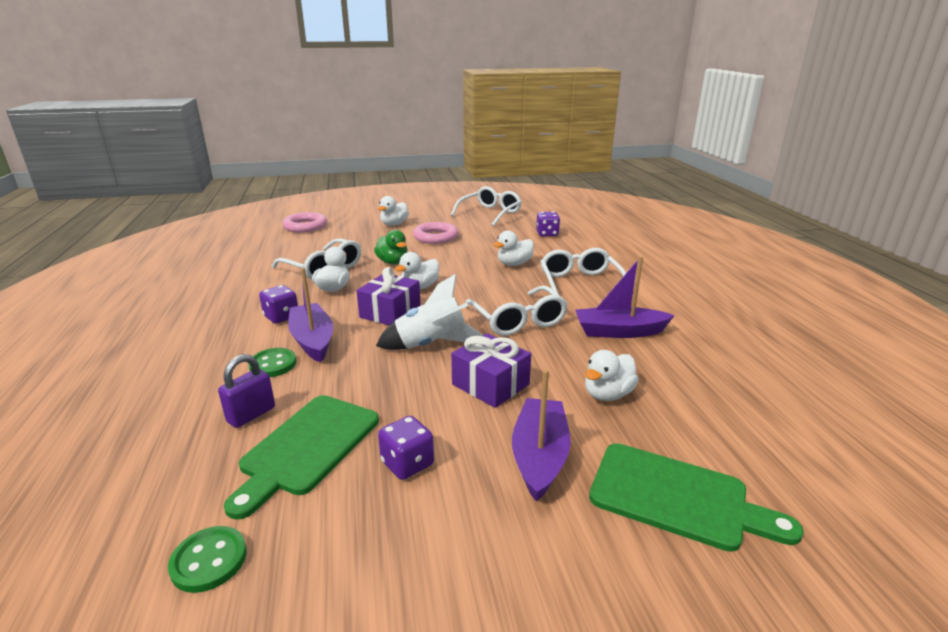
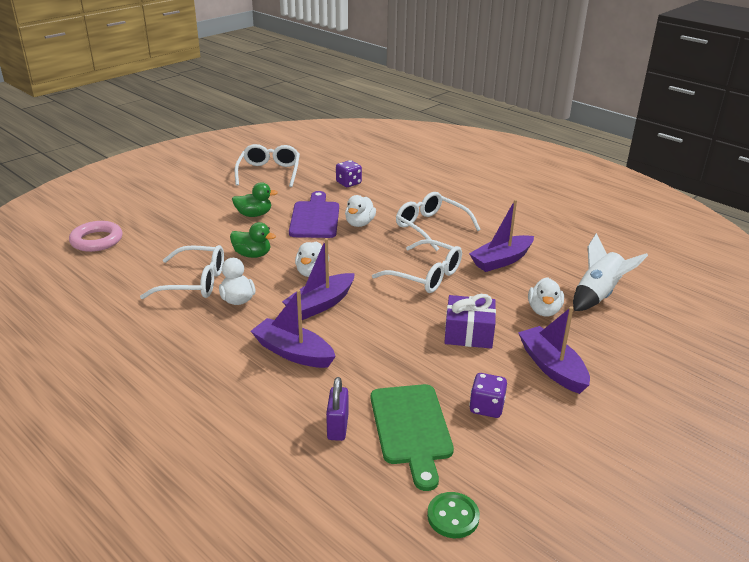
camera: 35 degrees left, 5 degrees up
(273, 364) = (292, 385): green button -> none
(281, 317) = (232, 343): purple dice -> none
(390, 312) = (320, 304): purple gift -> purple boat
(394, 224) = (191, 211): white duck -> none
(431, 344) = (390, 319): white rocket -> white rocket (598, 295)
(435, 237) = (254, 215): pink ring -> green duck
(481, 251) = (315, 218): none -> purple cutting board
(676, 497) = (639, 358): green cutting board -> none

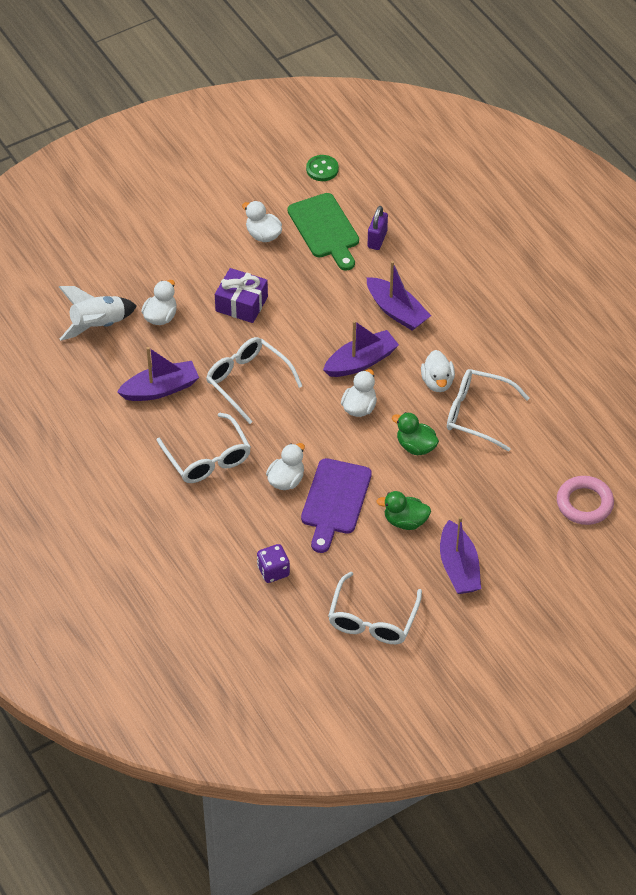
camera: 165 degrees left, 20 degrees up
(411, 428) = (325, 229): green cutting board -> green cutting board turned 150 degrees clockwise
(486, 407) = (263, 235): purple dice -> white duck
(552, 367) = (192, 258): purple boat -> purple boat (458, 567)

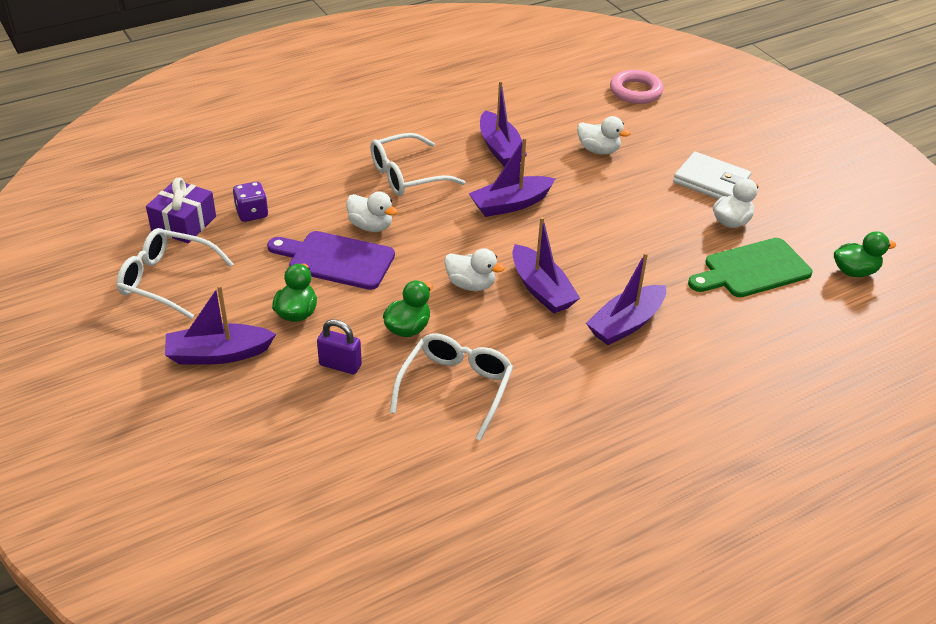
camera: 90 degrees right, 10 degrees down
(98, 325) = (583, 113): white rocket -> none
(206, 242) = (711, 181): none -> white wallet
(241, 304) = (623, 203): purple gift -> purple gift (184, 224)
(248, 381) = (510, 204): white glasses -> purple boat
(322, 169) = (854, 271): green button -> green duck
(377, 239) = (745, 313): purple padlock -> purple padlock (340, 365)
(437, 382) = (510, 354): white duck -> none
(584, 503) = (291, 487): pink ring -> pink ring (635, 91)

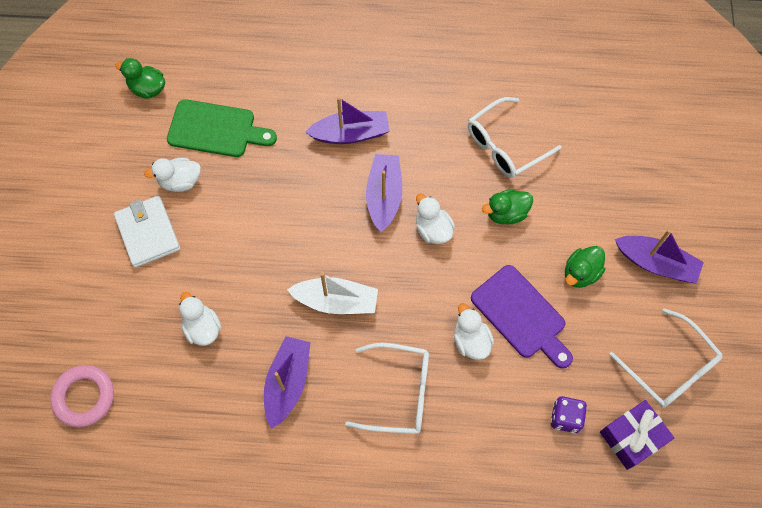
camera: 145 degrees left, 25 degrees up
(340, 365) = (573, 206): purple padlock -> none
(510, 204) = (336, 301): purple boat -> white boat

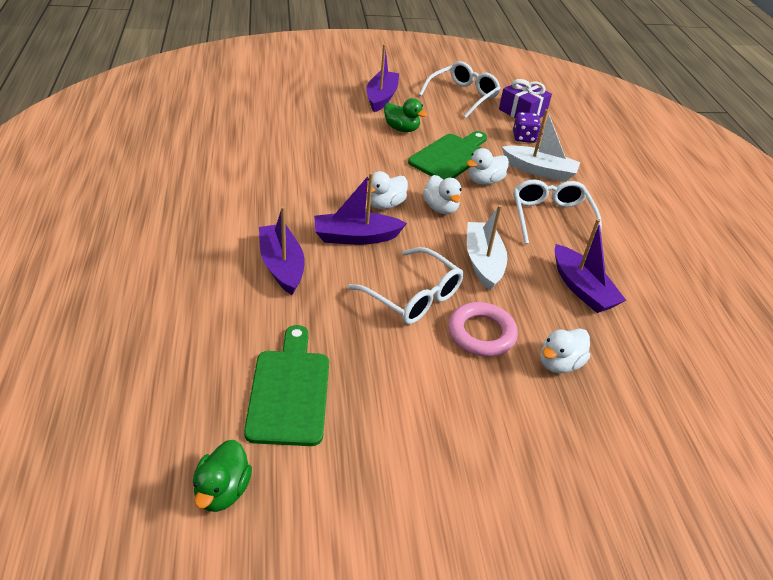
camera: 105 degrees left, 25 degrees down
(84, 397) = (698, 466): pink ring -> pink ring (481, 333)
(148, 233) = (462, 441): white wallet -> none
(180, 181) = (377, 418): white duck -> white duck (440, 208)
(287, 383) = (581, 288): purple boat -> purple boat turned 120 degrees counterclockwise
(490, 412) = (539, 170): none -> white boat
(505, 146) = (283, 165): white glasses -> white glasses (413, 296)
(506, 213) = (356, 164): green duck -> none
(521, 315) = (450, 156): purple cutting board -> green cutting board

